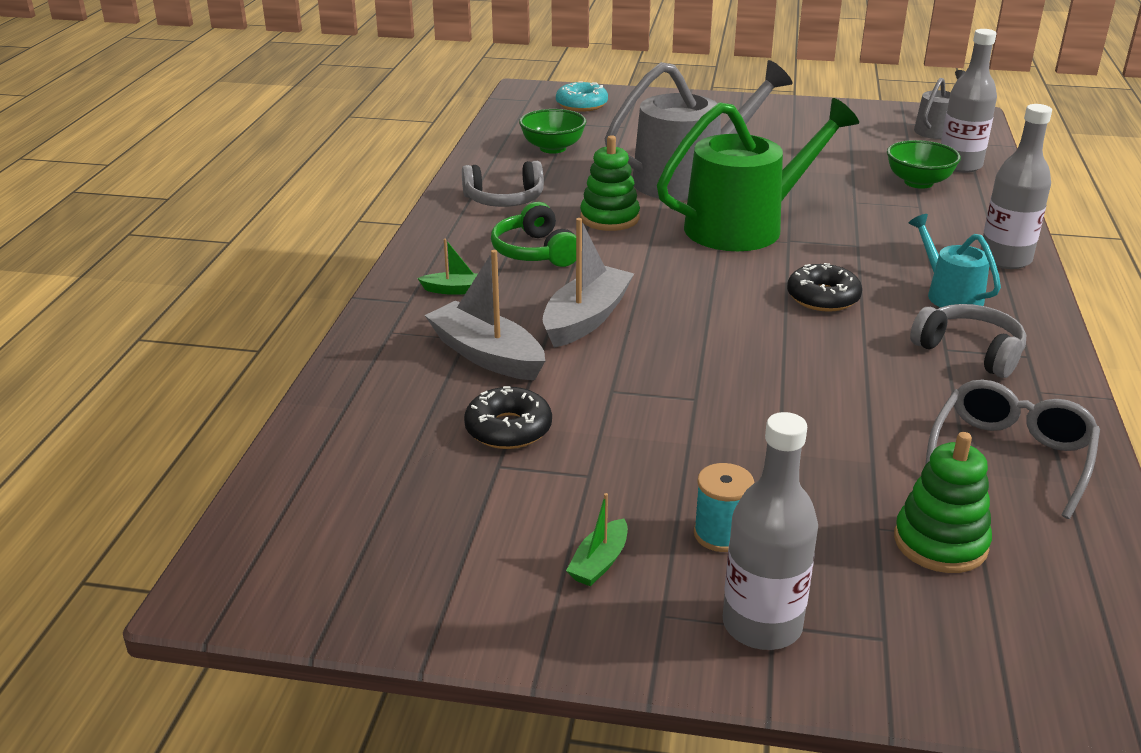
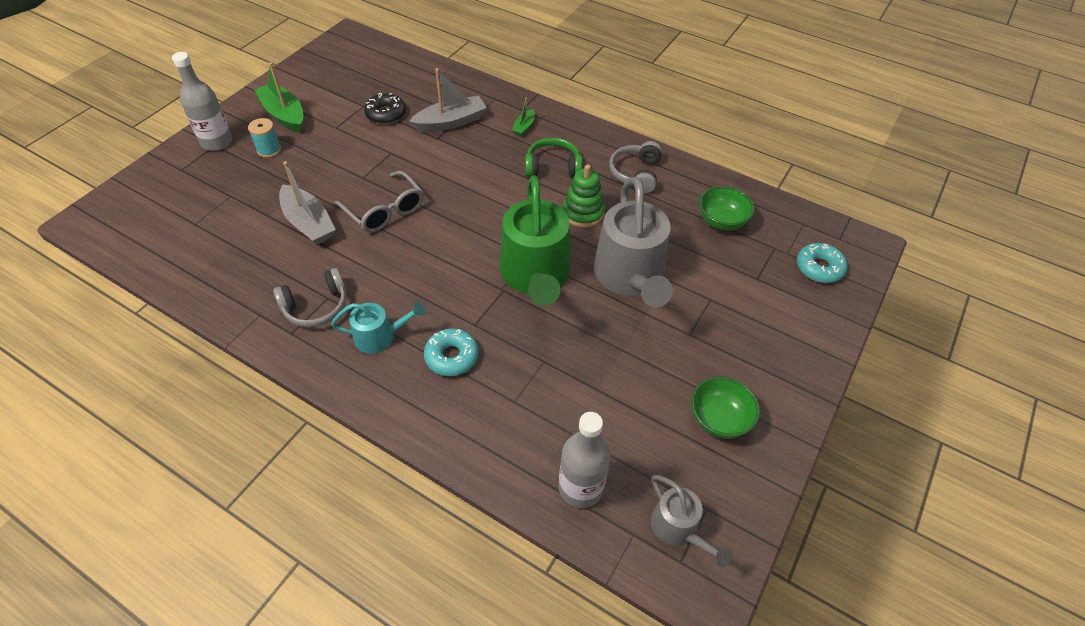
camera: 110 degrees right, 20 degrees up
(586, 319) = (462, 164): grey boat -> grey boat (308, 223)
(599, 562) = (284, 115): green boat -> green boat, size x1.96
(823, 298) = (419, 270): black donut -> none
(915, 247) = (451, 357): none -> turquoise donut
(918, 182) = (558, 428): green bowl -> green bowl (718, 419)
(940, 543) = (204, 210): green stacking toy -> none
(1005, 259) = (402, 402): grey bottle -> none
(1010, 457) = (227, 267): grey glasses -> grey glasses (384, 210)

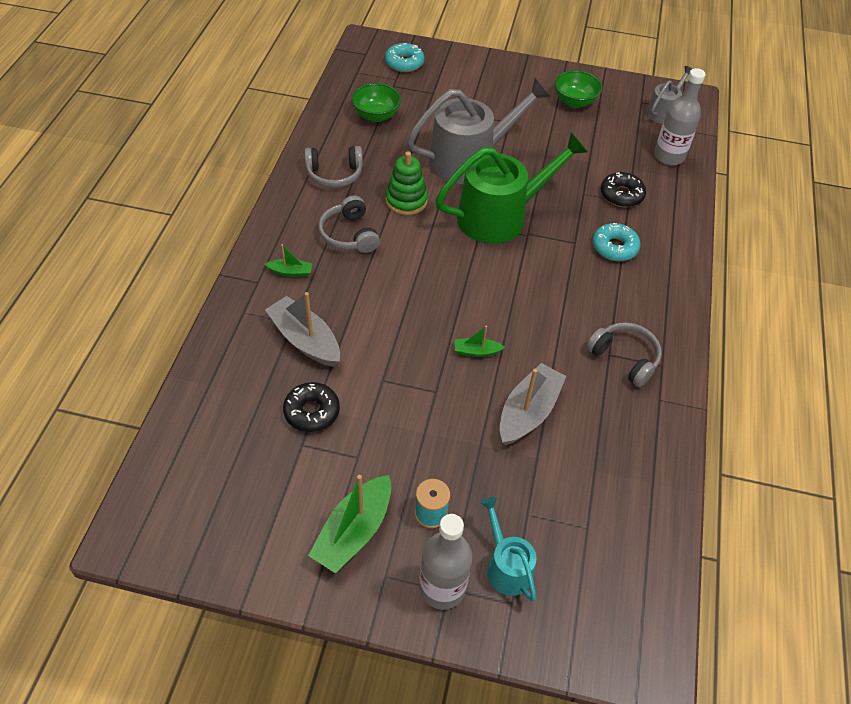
camera: 110 degrees left, 0 degrees up
(380, 336) = (625, 300): turquoise watering can -> turquoise watering can (506, 566)
(384, 210) = (476, 351): grey glasses -> green boat
(528, 399) = (621, 195): none -> black donut
(552, 167) = (349, 235): green headphones -> grey headphones

